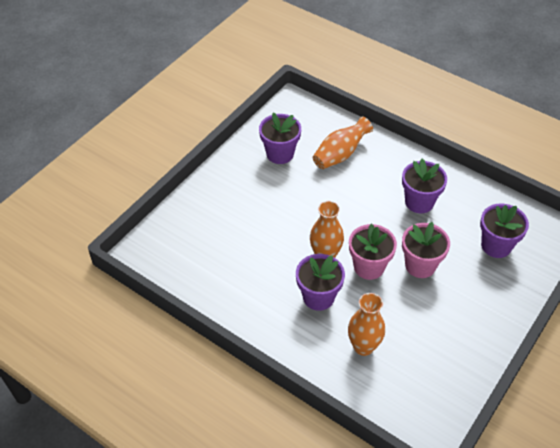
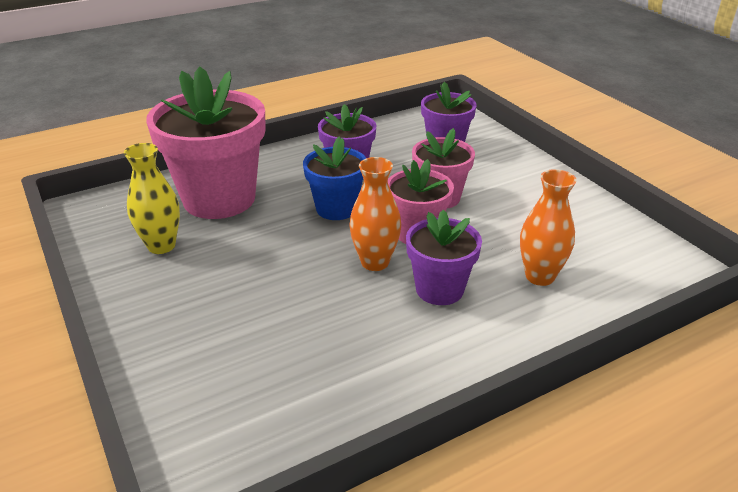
camera: 65 degrees left, 15 degrees down
(280, 154) = (161, 246): purple flower pot -> yellow vase
(340, 154) = (219, 199): orange vase -> pink flower pot
(368, 215) = (336, 208): none -> blue flower pot

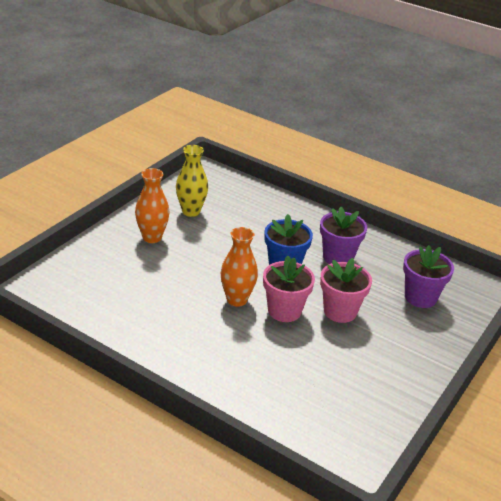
camera: 60 degrees right, 0 degrees up
(219, 199) = (254, 215): pink flower pot -> none
(439, 289) = (228, 336): purple flower pot -> none
(539, 276) = (278, 383): orange vase -> orange vase (152, 237)

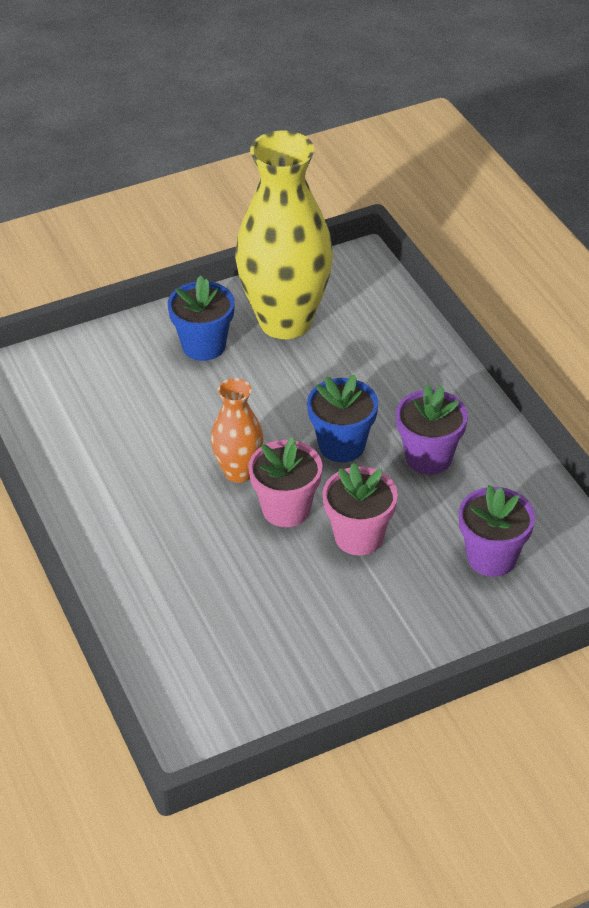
camera: 35 degrees right, 10 degrees up
(152, 237) = (204, 346): orange vase -> blue flower pot
(191, 211) = (285, 321): yellow vase -> yellow vase, size x2.00

